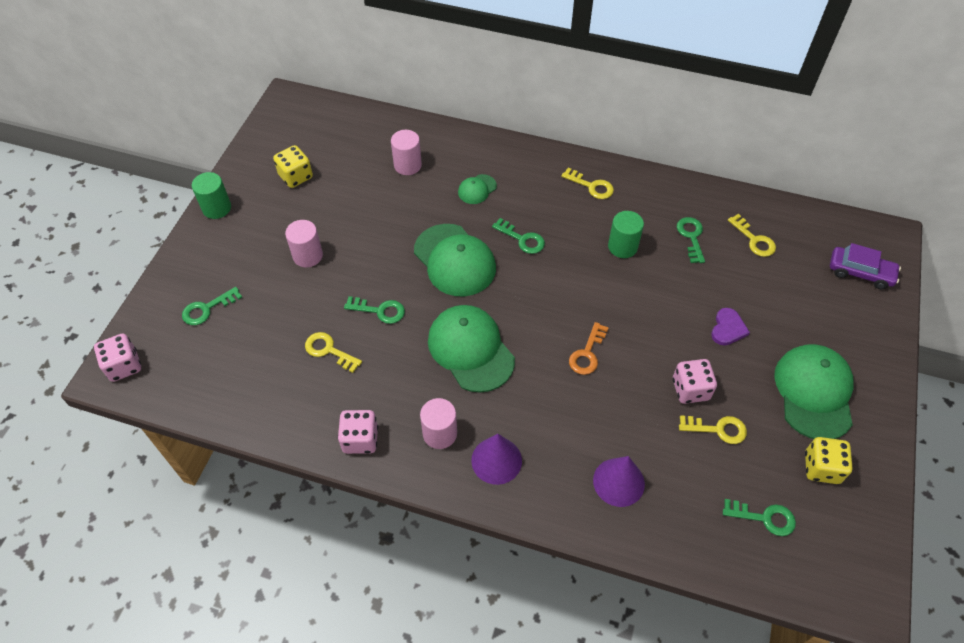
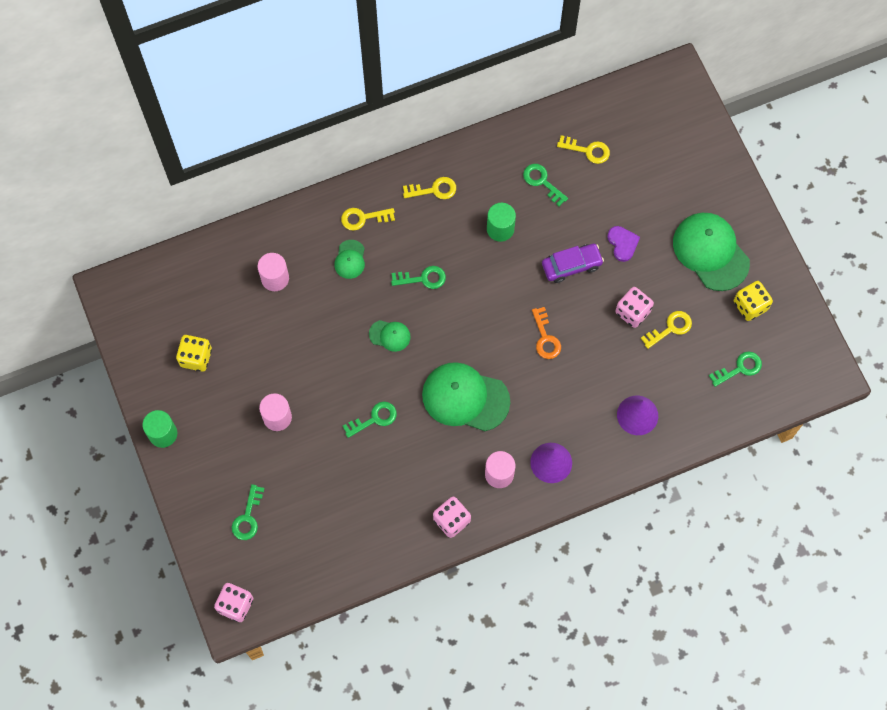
camera: 40 degrees left, 15 degrees up
(329, 350) = (368, 477): yellow key -> yellow key (363, 218)
(454, 260) = (390, 335): green cap -> green cap, size x0.48
(860, 272) = (678, 125): purple car -> purple car (571, 265)

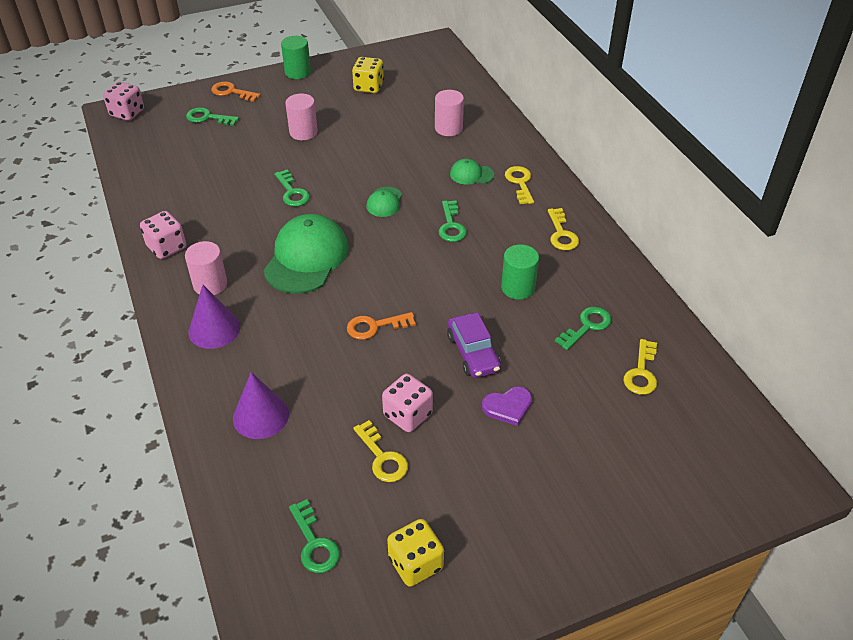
camera: 90 degrees right, 25 degrees down
(199, 500) = (232, 92): none -> orange key
(710, 252) = (503, 513): green cap -> none

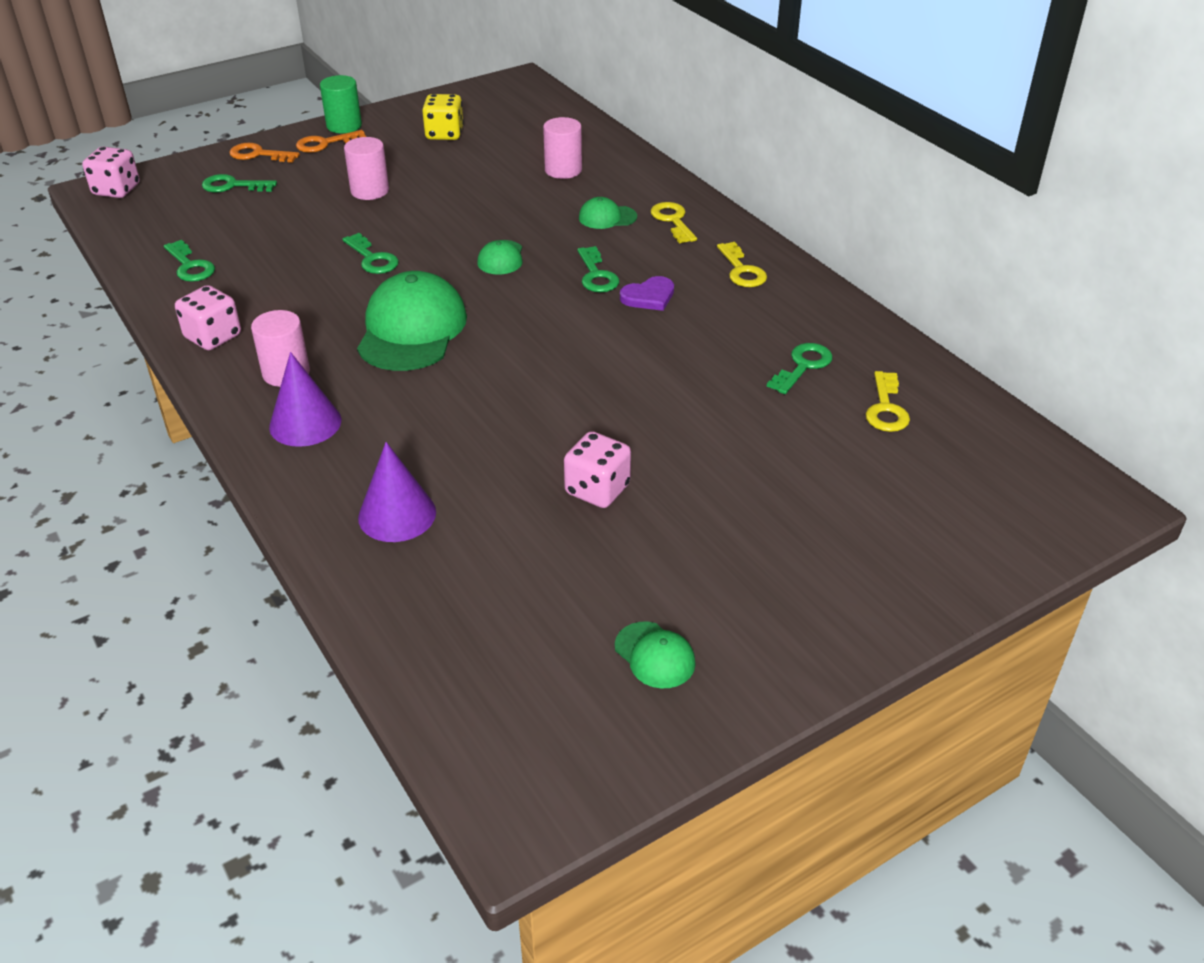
camera: 10 degrees left, 5 degrees down
(314, 543) = (511, 651): green key -> green key (190, 266)
(375, 326) = (526, 396): orange key -> orange key (325, 143)
(382, 457) = (577, 541): yellow key -> none
(415, 563) = (654, 655): yellow dice -> green cap
(473, 353) = (664, 411): purple car -> none
(508, 407) = (727, 465): purple heart -> purple heart (649, 296)
(518, 288) = (702, 334): green cylinder -> none

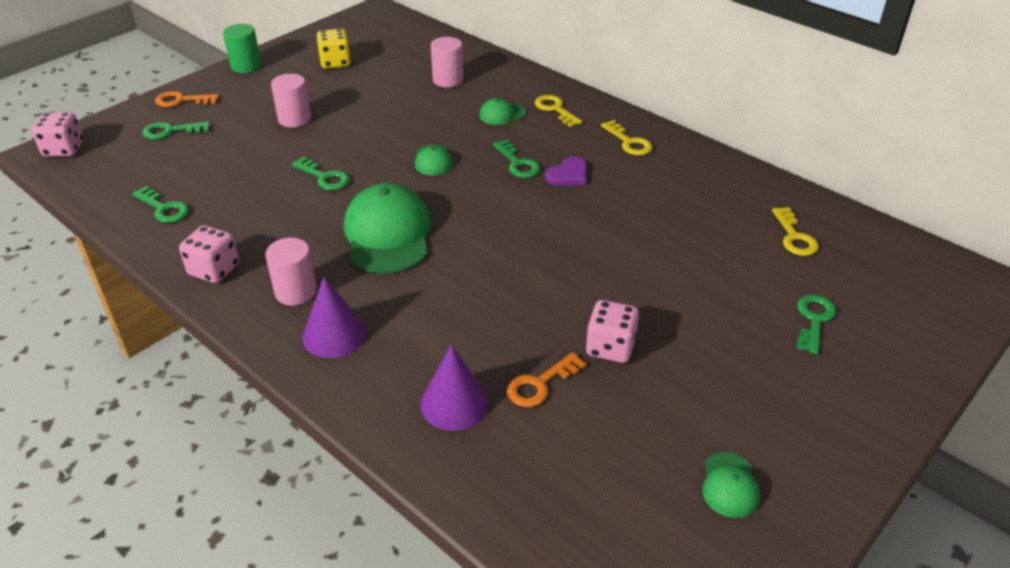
camera: 15 degrees left, 0 degrees up
(325, 143) = (237, 83): orange key -> orange key (540, 384)
(654, 655) = (730, 485): green cap -> green cap turned 60 degrees clockwise
(803, 366) = (715, 213): green key -> green key (814, 320)

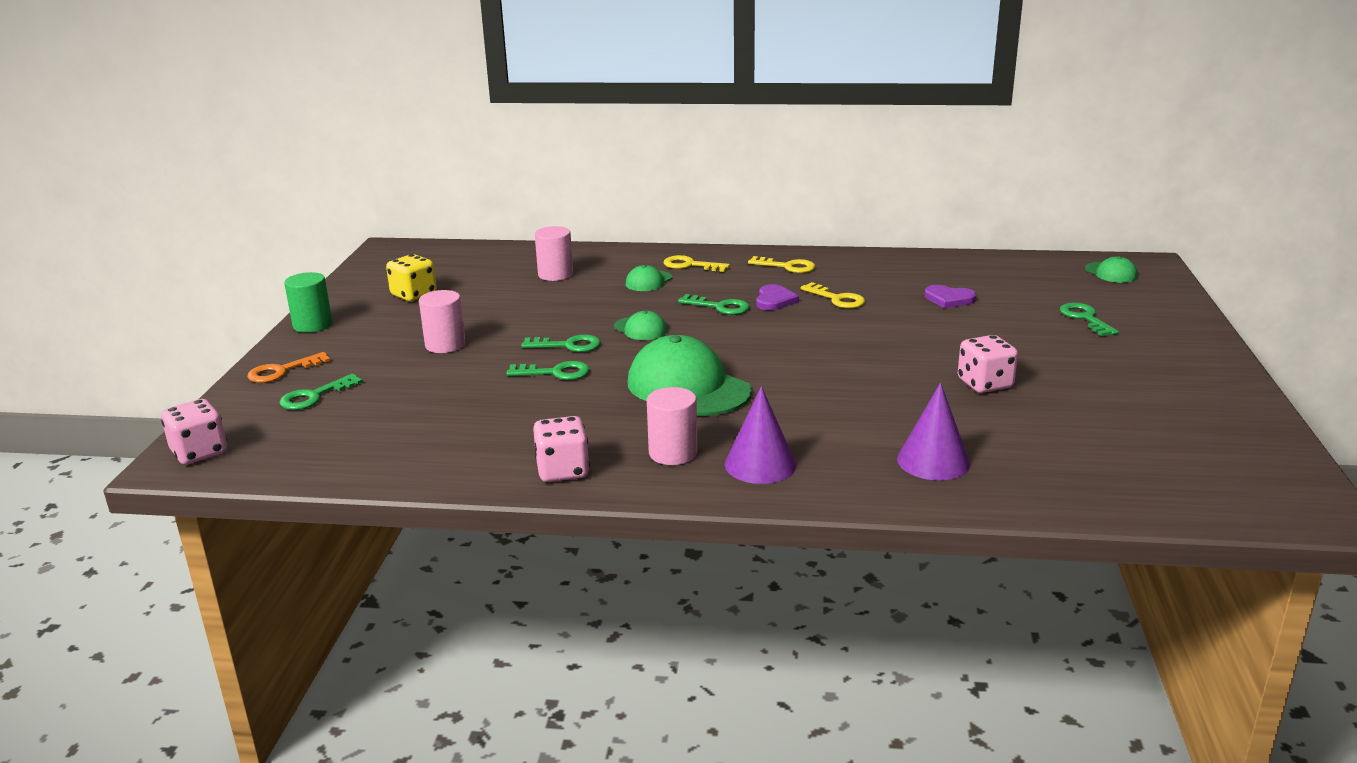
camera: 35 degrees left, 15 degrees down
(164, 208) = (420, 451): green key -> green key (568, 345)
(540, 384) = (974, 424): orange key -> none
(716, 238) = (949, 299): none -> purple heart
(730, 485) = (1183, 420): green cap -> green cap (1111, 273)
(794, 237) = (998, 280): yellow key -> yellow key (837, 299)

